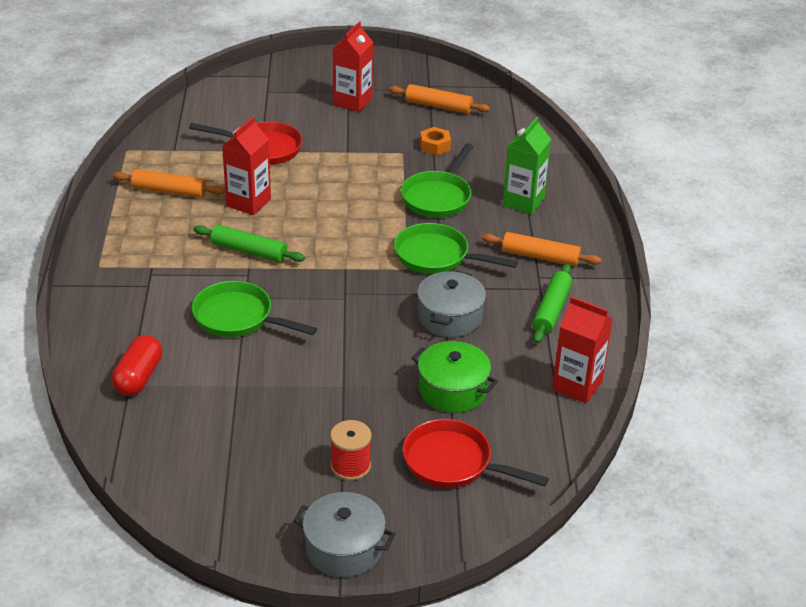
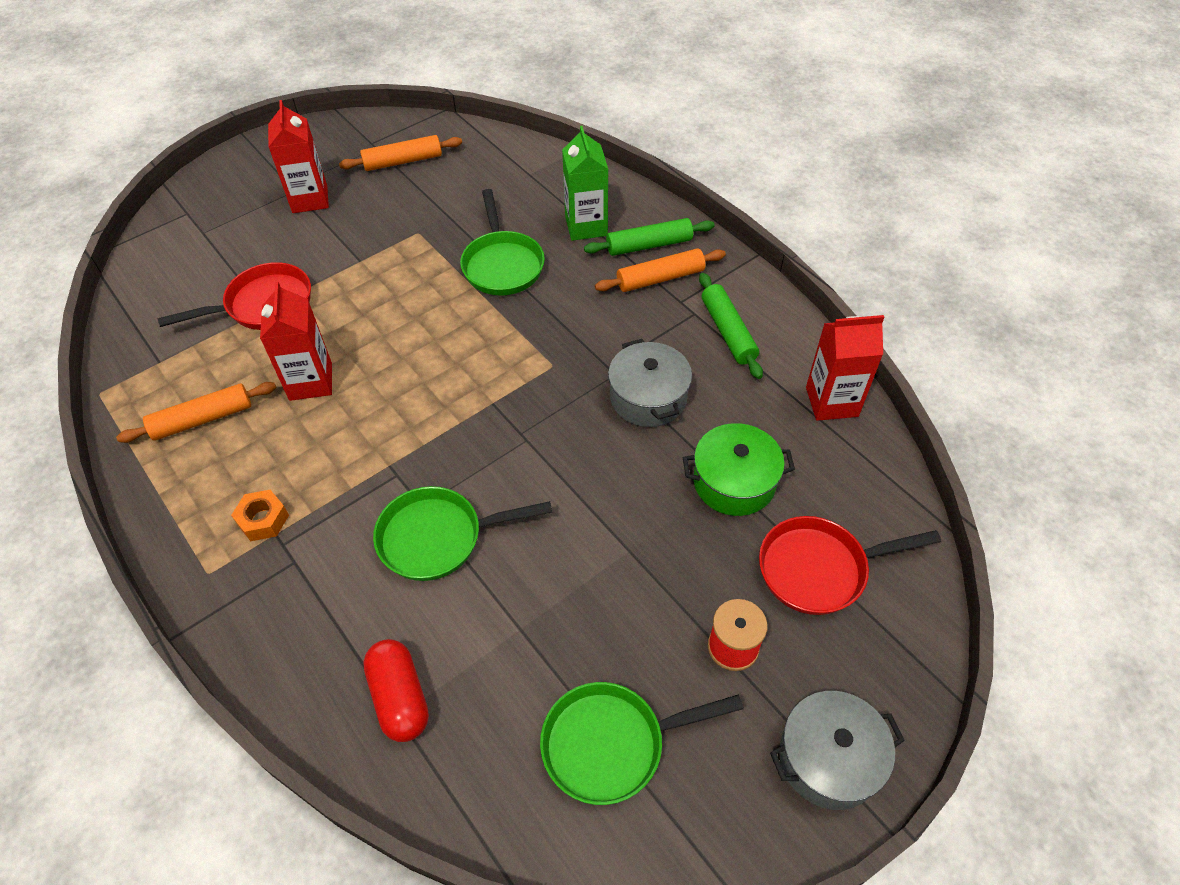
camera: 35 degrees left, 15 degrees up
(249, 251) = (369, 443): green rolling pin -> green rolling pin (649, 245)
(435, 146) = (443, 208): orange nut -> orange nut (263, 520)
(436, 256) = (567, 334): green pan -> green pan (611, 744)

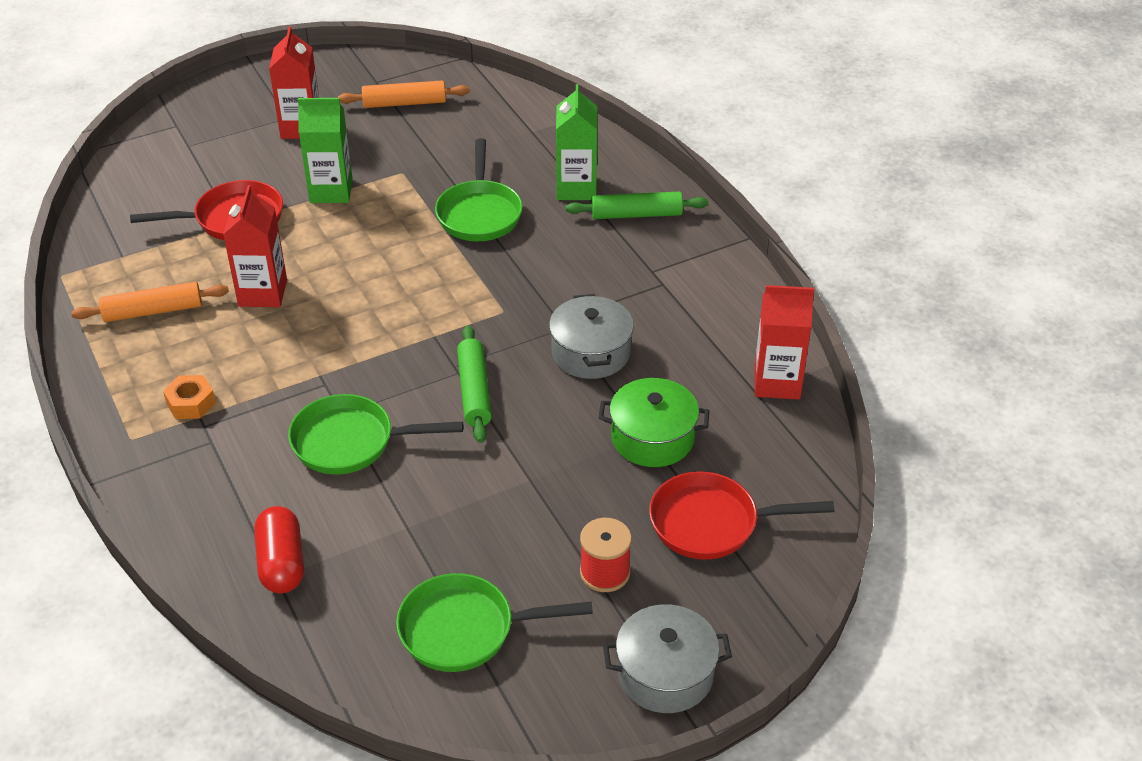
camera: 10 degrees right, 10 degrees down
(354, 261) = (331, 191): none -> green carton
(660, 278) = (638, 247): orange rolling pin -> none
(728, 331) = (692, 305): green rolling pin -> green rolling pin (474, 391)

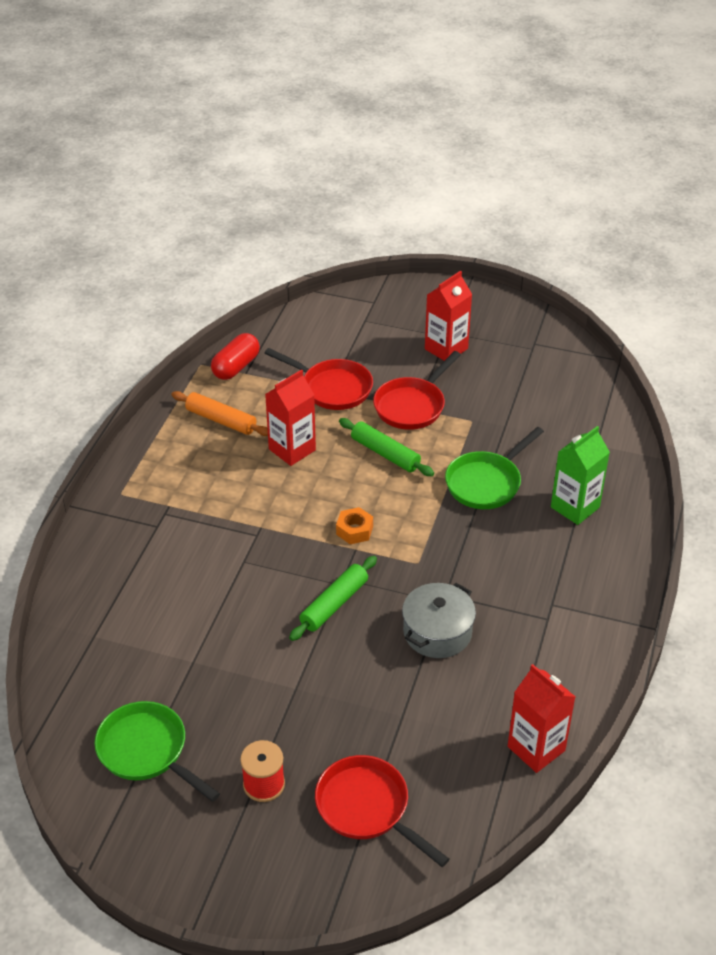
camera: 45 degrees right, 0 degrees up
(191, 403) = (174, 494): orange nut -> orange nut (354, 530)
(282, 563) = (106, 629): red capsule -> red capsule (236, 367)
(331, 191) = (412, 406): green carton -> red pan
(350, 442) = (226, 583): green pan -> none
(404, 103) = (533, 370): orange rolling pin -> none
(636, 214) = (593, 555): green rolling pin -> green rolling pin (385, 453)
(652, 438) = (403, 721): green pot -> none
(665, 674) = (218, 878): grey pot -> none

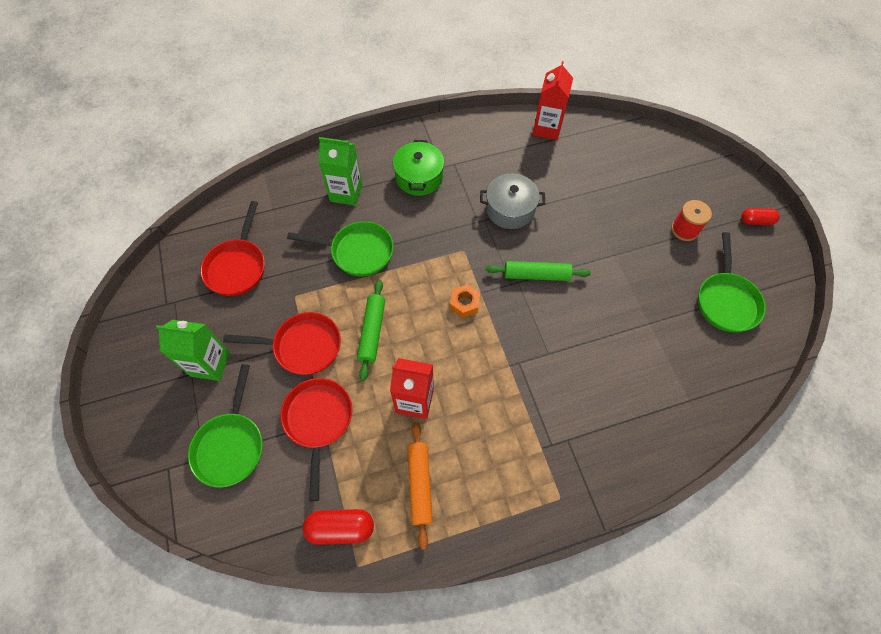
camera: 125 degrees left, 20 degrees up
(204, 876) = (756, 221): none -> red capsule
(360, 337) = (231, 445): none -> green pan
(367, 808) = (650, 177): red pan -> red pan (237, 266)
(446, 349) = (210, 364): red carton -> green carton
(550, 577) = (419, 177): none -> green pot

